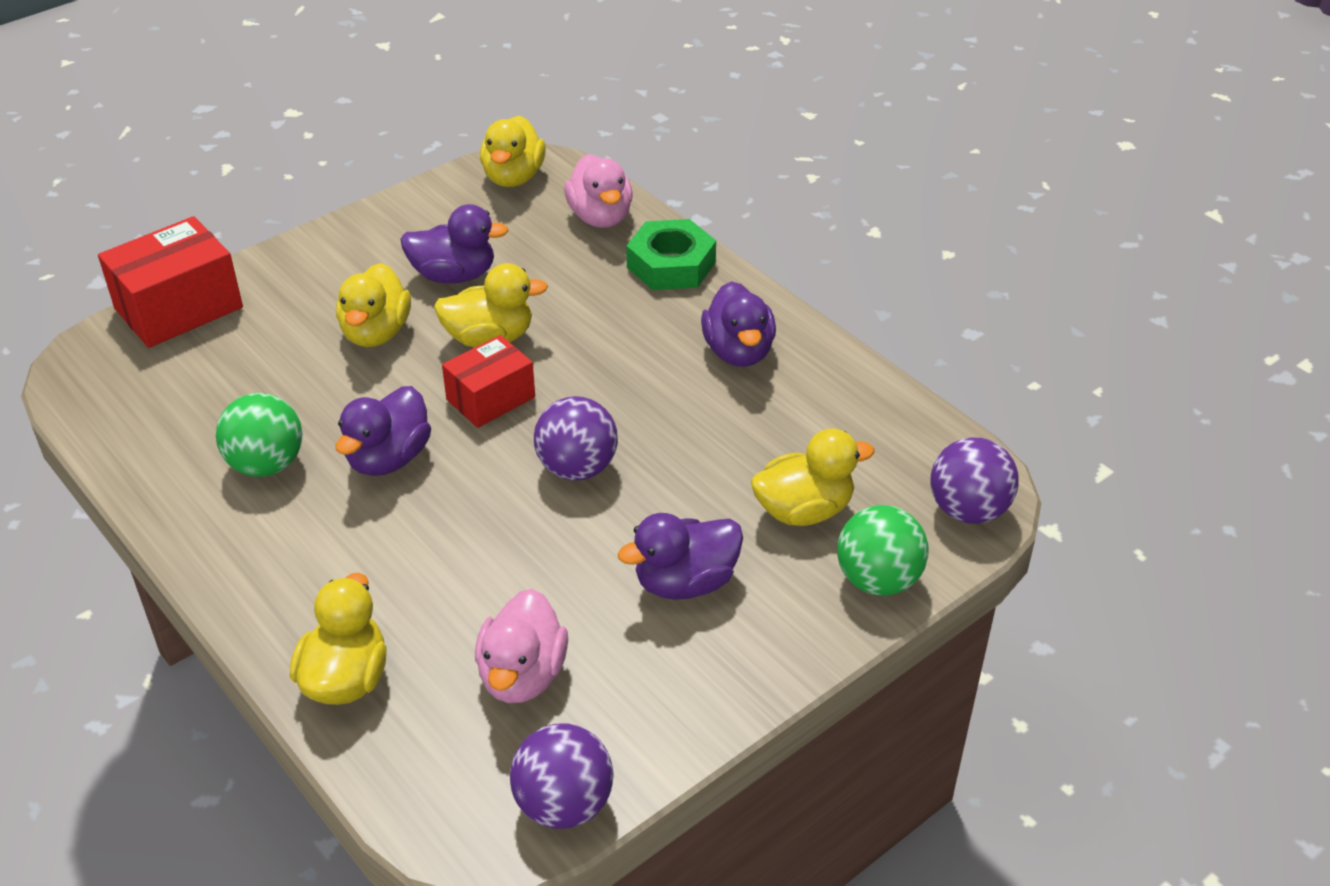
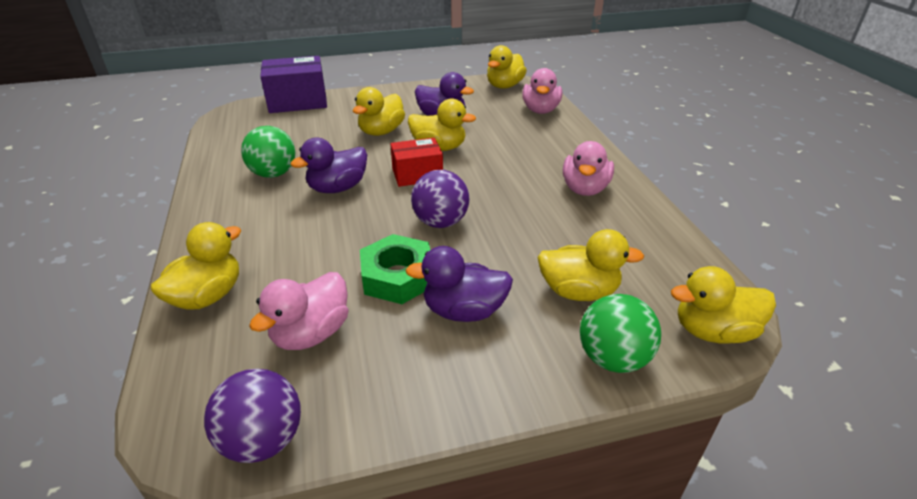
camera: 25 degrees right, 5 degrees down
(179, 308) = (298, 101): red box -> purple box
(671, 265) = (568, 138): green nut -> green nut (397, 276)
(738, 352) = (584, 189): purple duck -> pink duck
(968, 510) = (713, 331): purple ball -> yellow duck

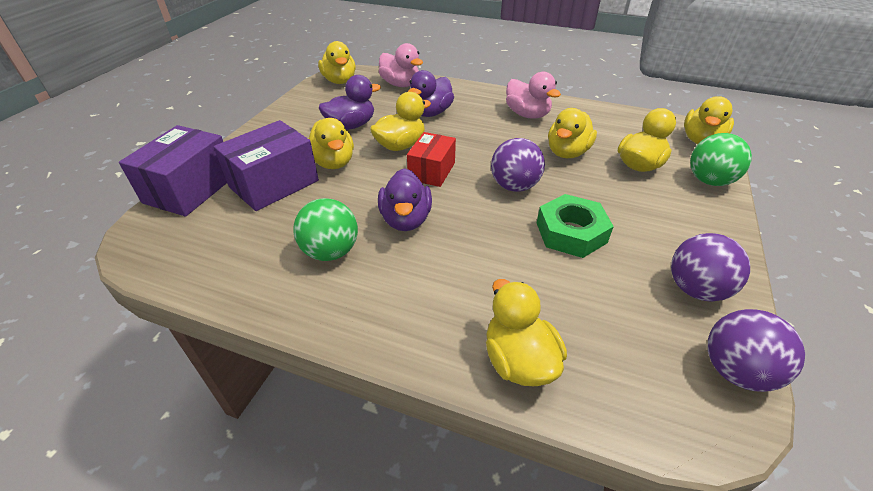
camera: 55 degrees left, 5 degrees up
(311, 333) = (617, 304): pink duck -> none
(331, 123) = (274, 184): none -> purple box
(373, 386) = (695, 289): none -> purple ball
(463, 311) = (633, 217): purple duck -> purple duck (431, 113)
(540, 235) = (567, 152): none -> yellow duck

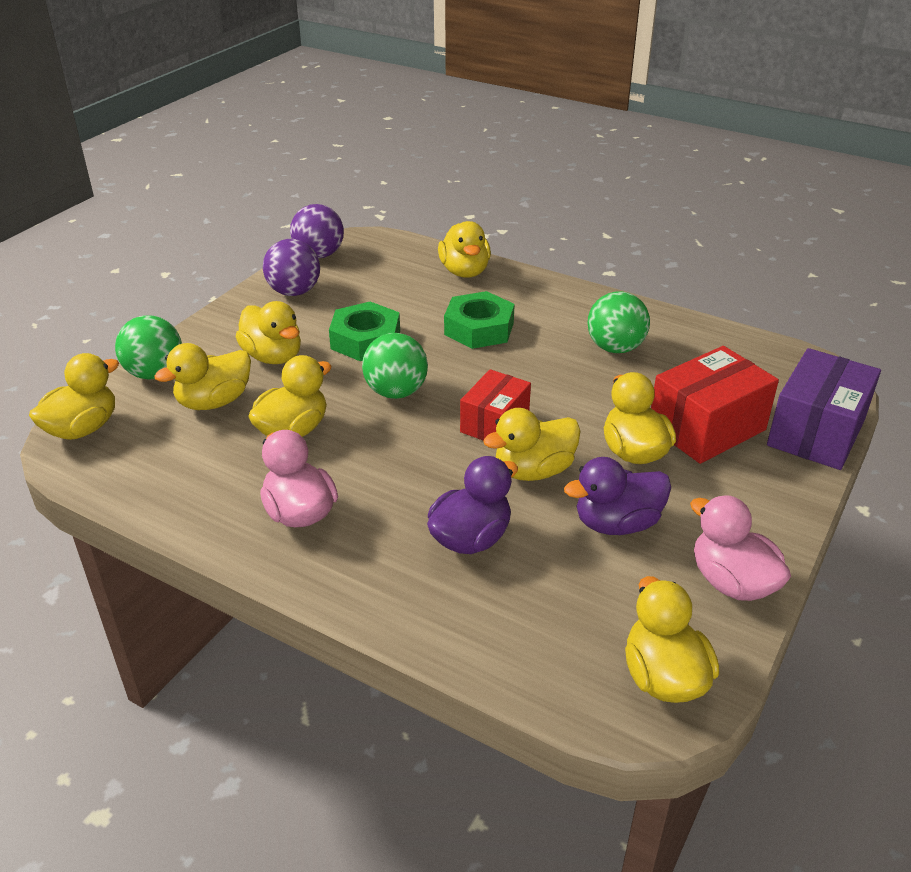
camera: 170 degrees left, 5 degrees down
(274, 184) = (706, 428): purple box -> red box
(400, 84) = (518, 642): pink duck -> pink duck (732, 582)
(406, 220) = (536, 369): purple duck -> none
(469, 260) = (479, 328): none -> green nut
(514, 186) = (396, 392): purple ball -> green ball
(636, 206) = (273, 356): none -> yellow duck

